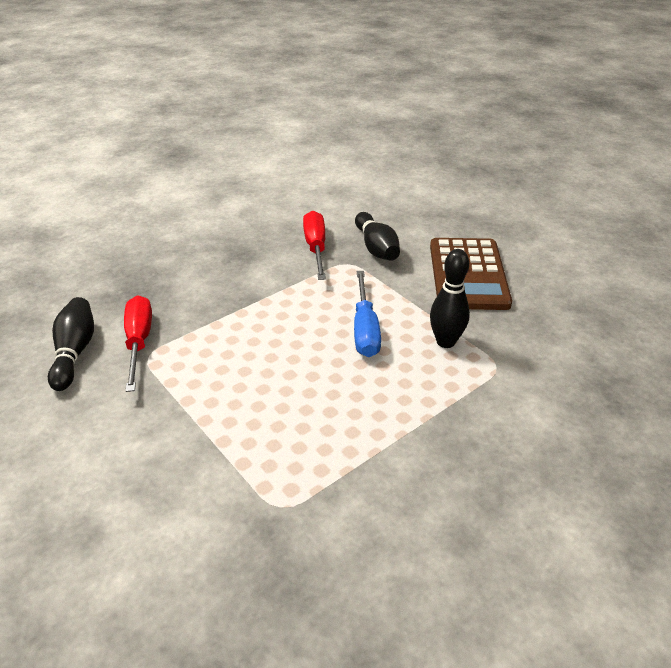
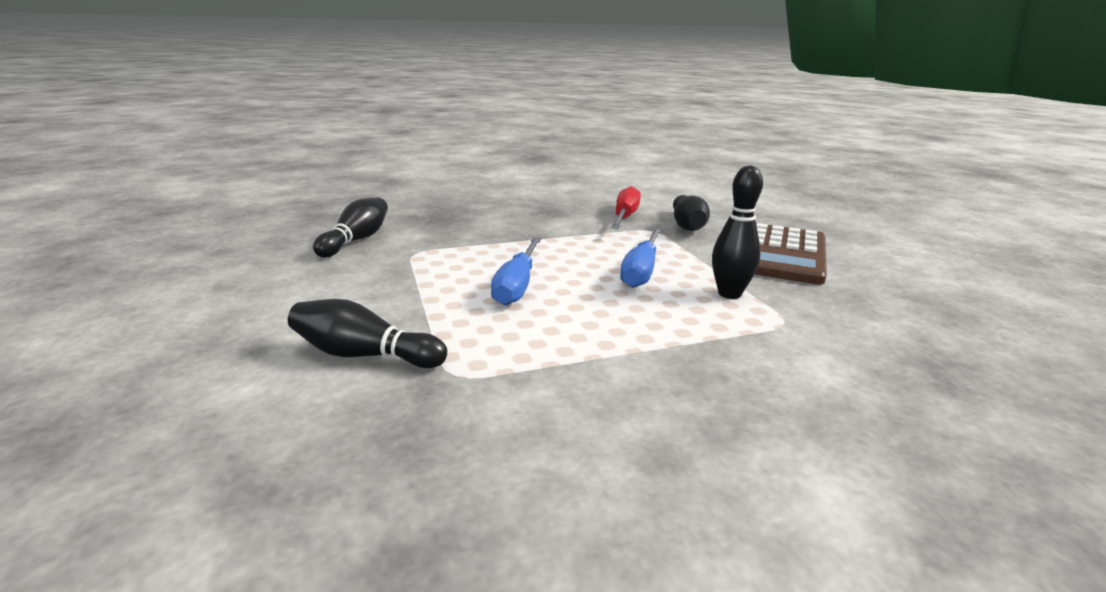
camera: 20 degrees right, 15 degrees down
(139, 342) = (415, 243): red screwdriver -> none
(193, 509) = (364, 355): none -> black bowling pin
(270, 379) = (517, 285): none -> blue screwdriver

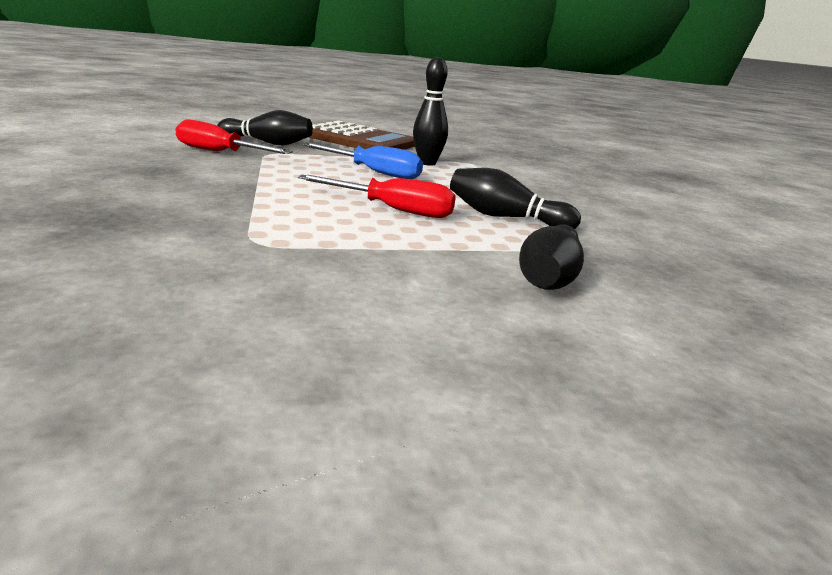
camera: 85 degrees left, 0 degrees up
(356, 240) = (156, 275): black bowling pin -> black bowling pin (505, 217)
(517, 285) = (392, 210): blue screwdriver -> red screwdriver

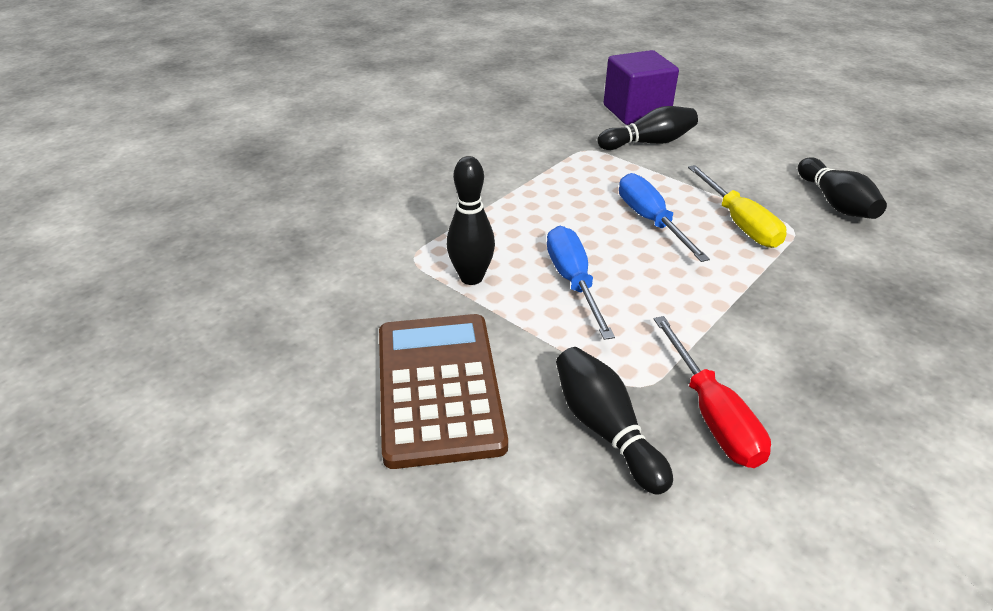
camera: 125 degrees left, 15 degrees up
(317, 229) = (739, 223): none -> yellow screwdriver
(392, 210) = (650, 221): red screwdriver -> blue screwdriver
(505, 217) = (575, 181): black bowling pin -> black bowling pin (835, 203)
(671, 319) = (636, 111): none -> purple cube

